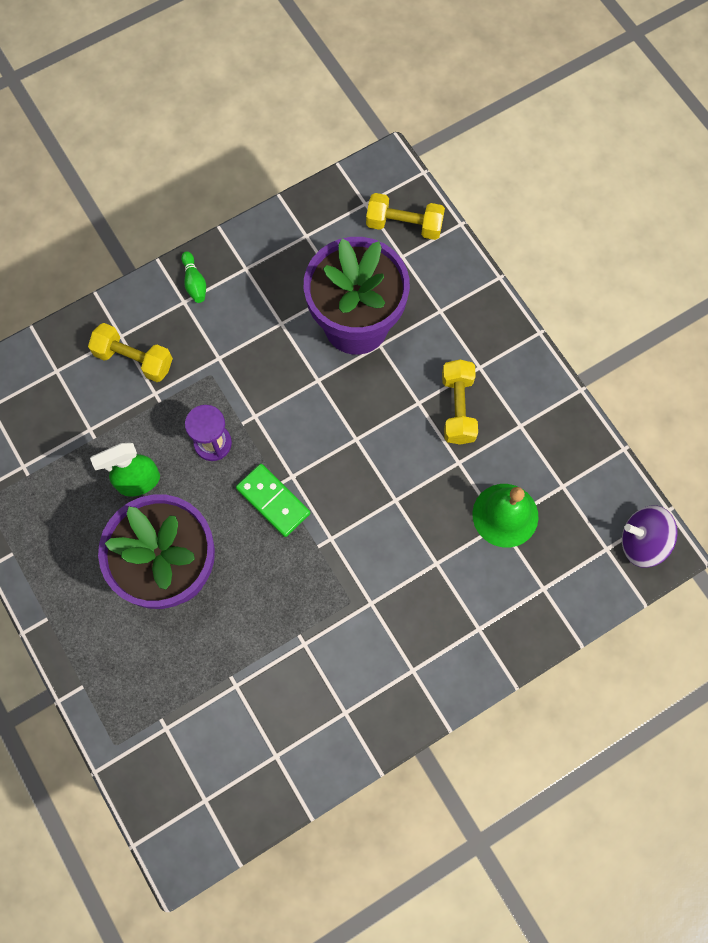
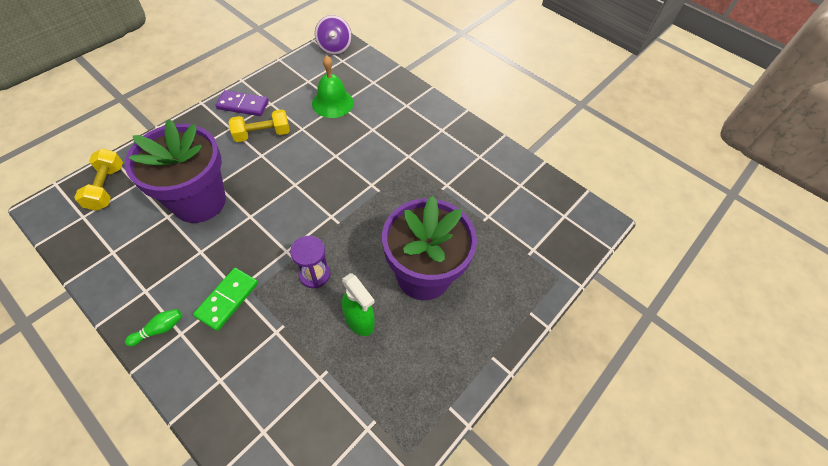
camera: 110 degrees left, 15 degrees down
(134, 359) = (244, 360): yellow dumbbell -> none
(273, 501) = (353, 223): green domino -> green domino (227, 299)
(523, 387) = (243, 105): none -> purple domino

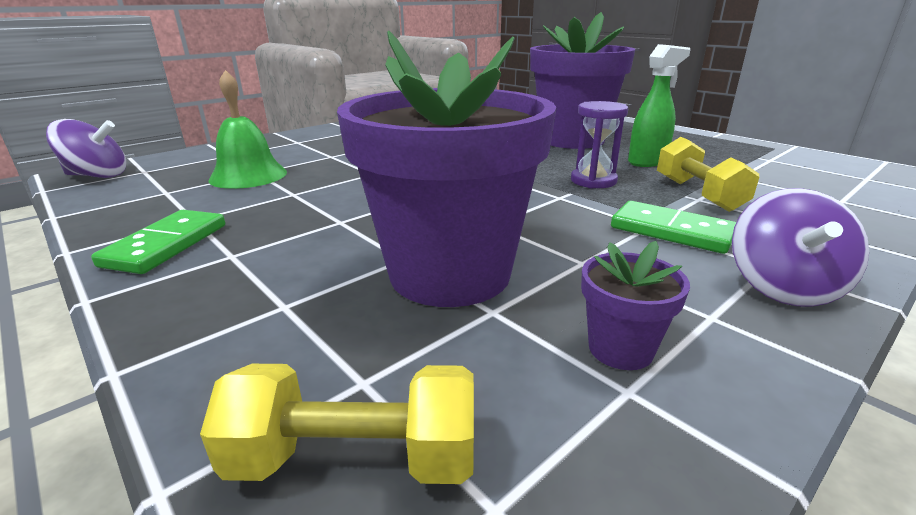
camera: 80 degrees left, 30 degrees down
(133, 254) = (620, 349): none -> purple flower pot
(159, 329) = (782, 287): green bowling pin -> purple spinning top
(243, 105) = (166, 245): purple domino -> green domino
(262, 134) = (282, 222): yellow dumbbell -> yellow dumbbell (698, 194)

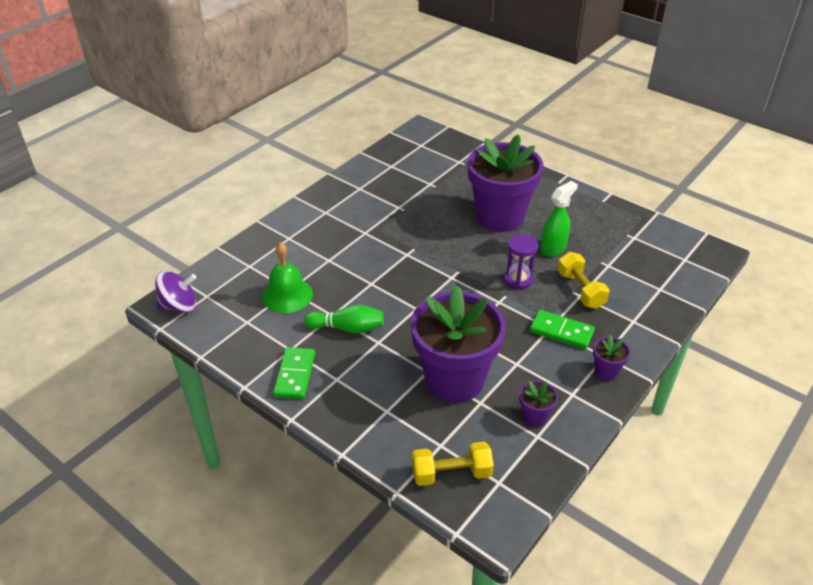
camera: 10 degrees left, 15 degrees up
(303, 206) = (347, 328): none -> green bowling pin
(782, 287) = (606, 371): purple spinning top -> purple flower pot

